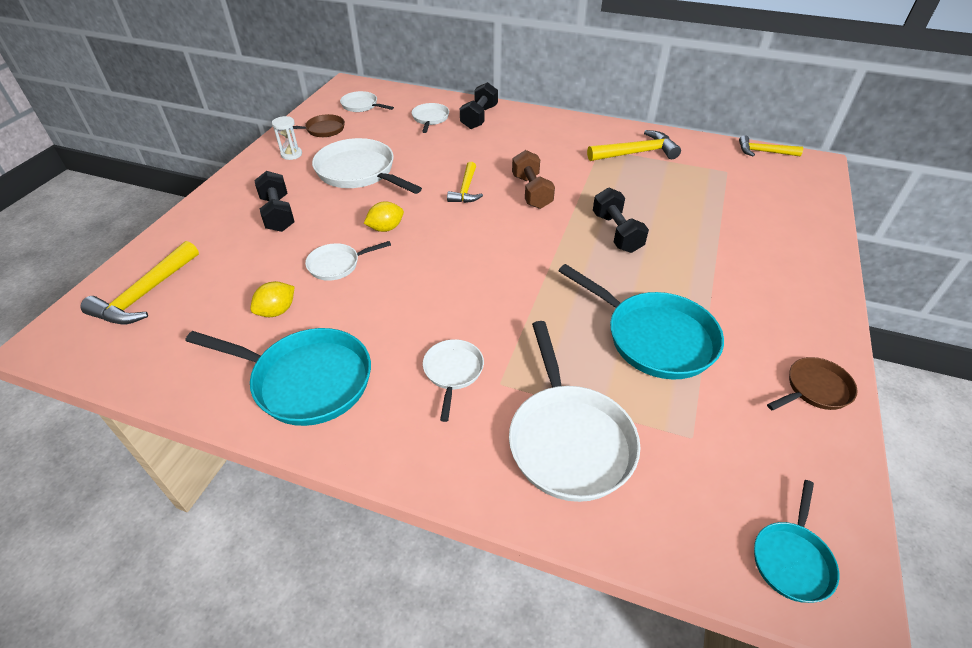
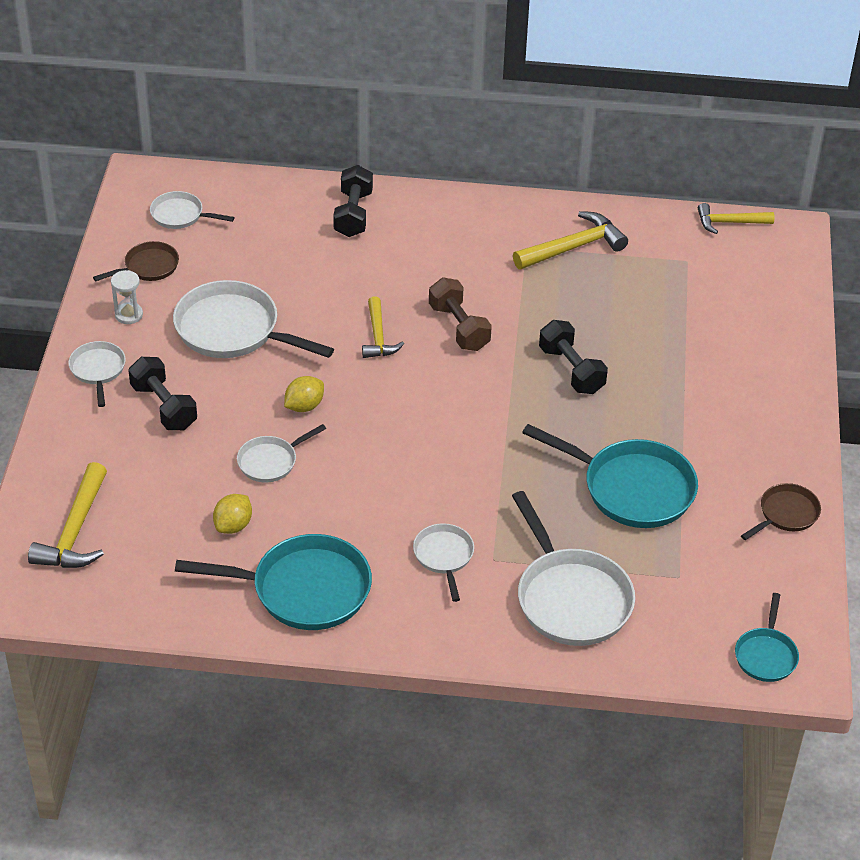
camera: 15 degrees left, 0 degrees up
(430, 119) = (287, 226): white pan -> white pan (98, 370)

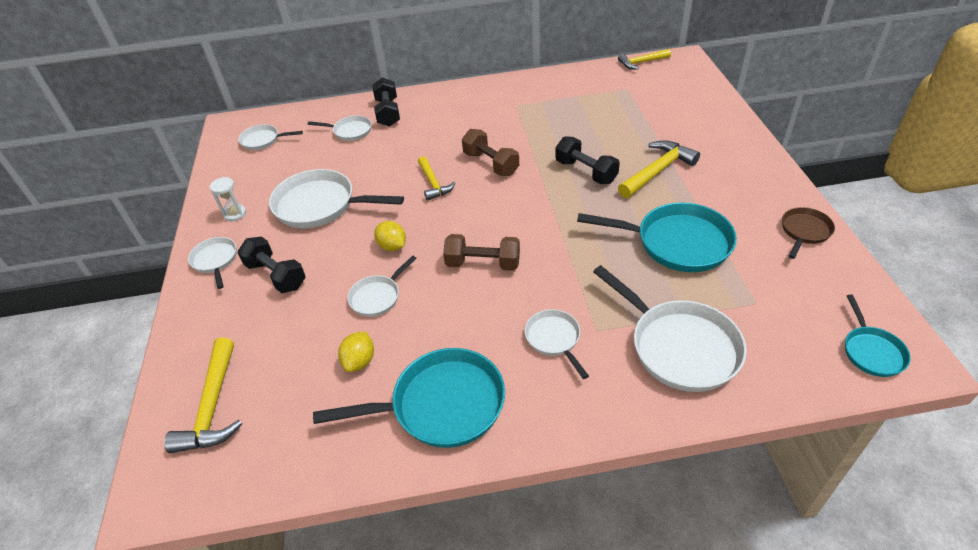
camera: 10 degrees left, 0 degrees up
(148, 267) = (245, 178): brown pan -> none
(296, 231) = (350, 131): none -> white pan
(304, 406) = (392, 246): yellow lemon -> yellow lemon turned 75 degrees counterclockwise
(400, 454) = (483, 264): none -> brown dumbbell
(573, 247) = (548, 98): yellow hammer -> yellow hammer (657, 171)

